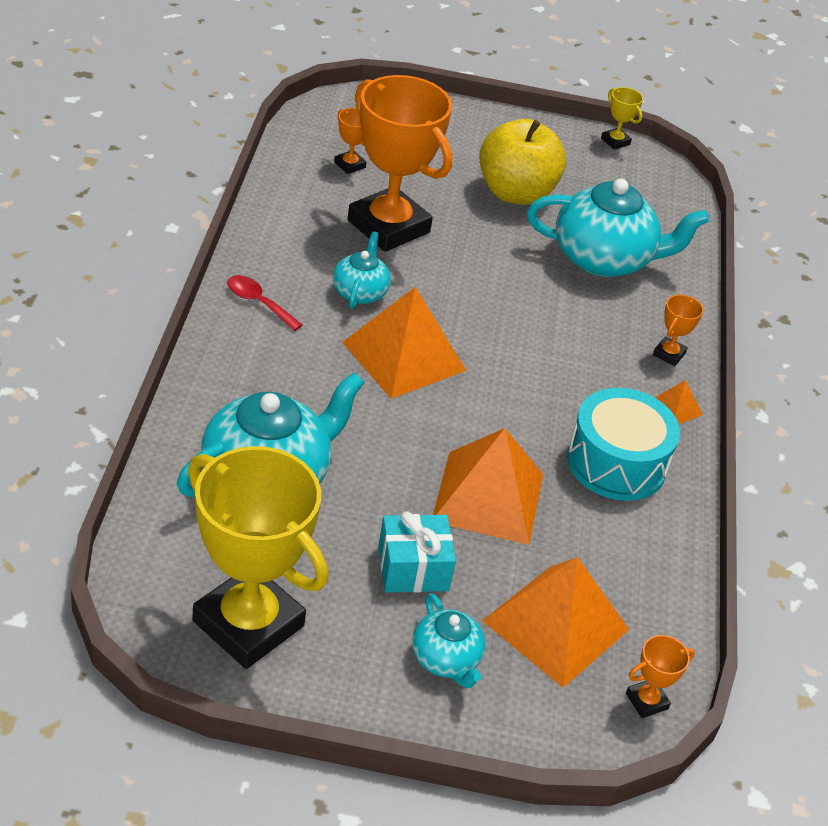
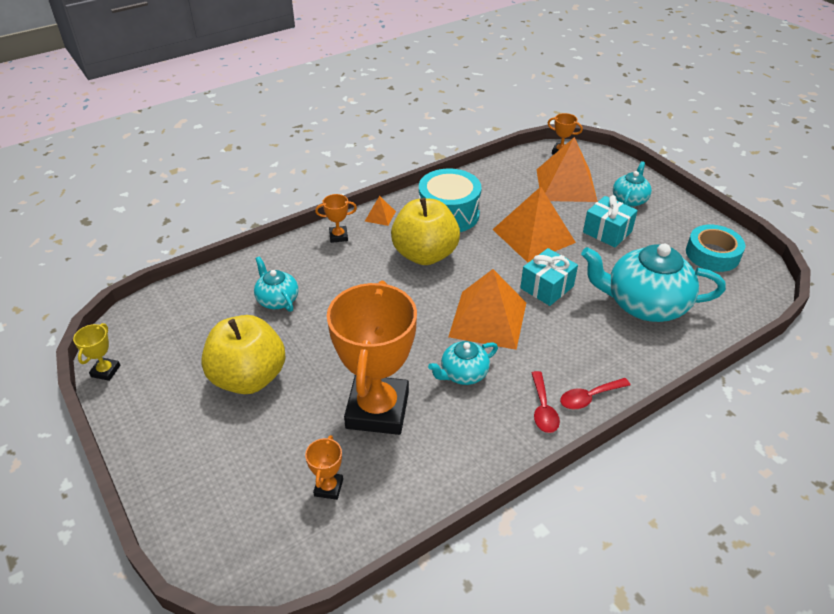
camera: 125 degrees left, 0 degrees up
(228, 336) = (589, 397): none -> red spoon
(248, 623) = (712, 254): yellow trophy -> turquoise tape
(391, 431) = (547, 287): none -> turquoise gift
(559, 389) = (425, 254): none -> yellow apple
(604, 259) = (277, 300): turquoise teapot -> turquoise teapot, size x0.52

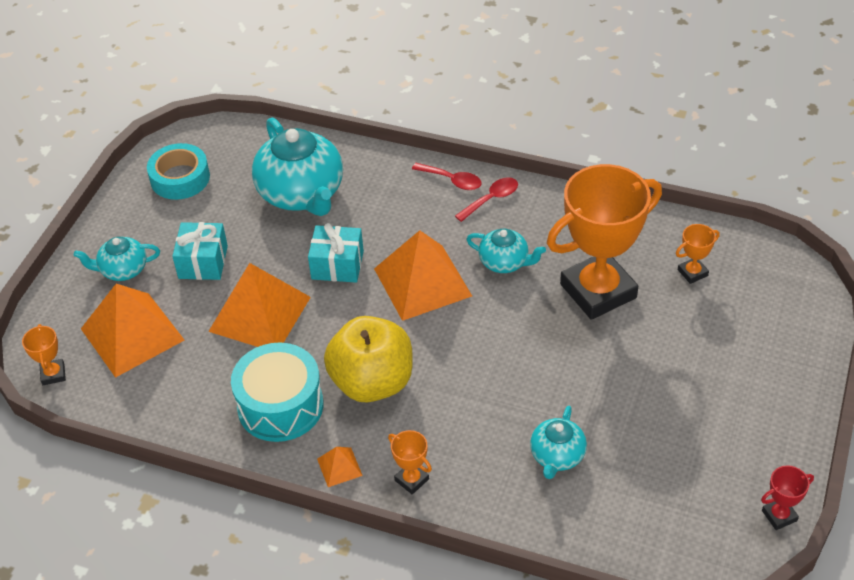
camera: 125 degrees left, 5 degrees up
(105, 371) = (779, 515): yellow trophy -> red trophy
(249, 378) = (663, 399): yellow apple -> none

